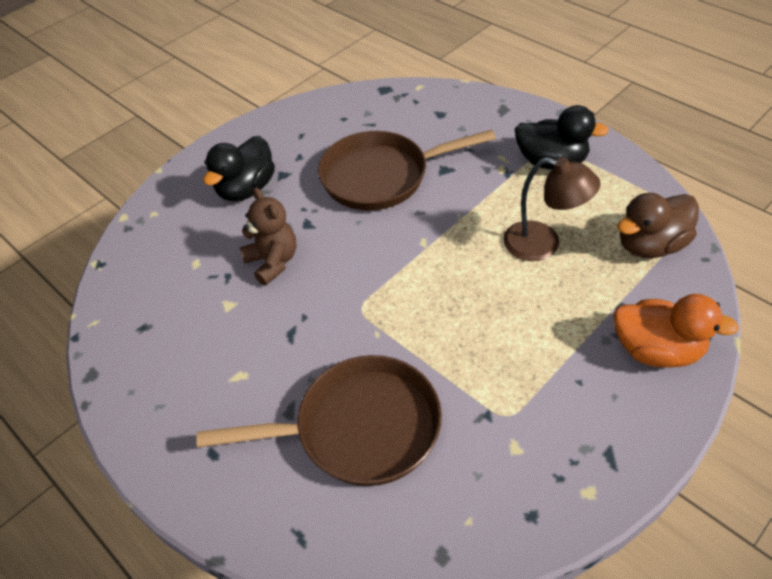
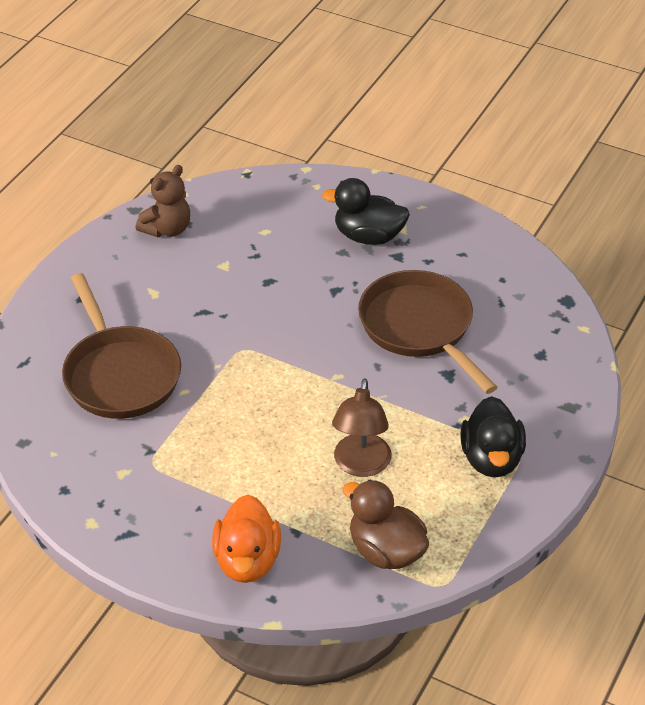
camera: 70 degrees right, 5 degrees down
(273, 262) = (280, 279): brown teddy bear -> brown teddy bear (167, 229)

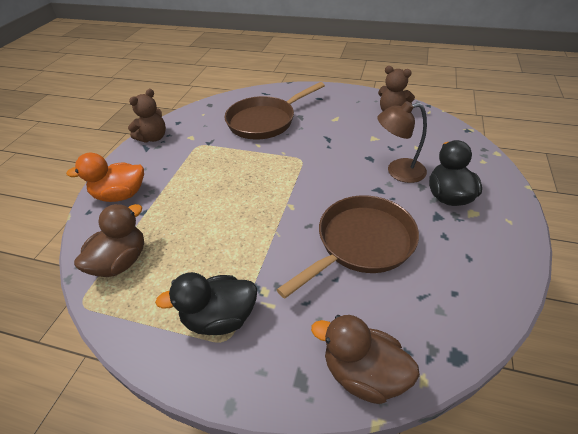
camera: 80 degrees right, 0 degrees up
(101, 524) = (153, 138): none -> brown teddy bear
(361, 465) = (204, 233): brown lamp -> brown lamp (398, 171)
(571, 364) = (363, 373): none -> brown duck

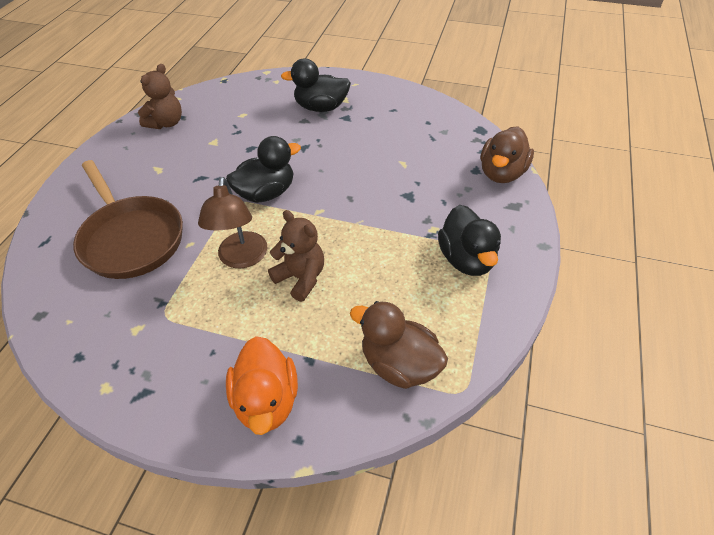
camera: 90 degrees left, 5 degrees up
(153, 138) = (115, 387): brown teddy bear -> brown teddy bear (301, 278)
(312, 173) = (266, 193): none -> black duck
(361, 243) = (376, 164): brown pan -> none
(398, 171) = (278, 131): brown lamp -> brown lamp (242, 258)

